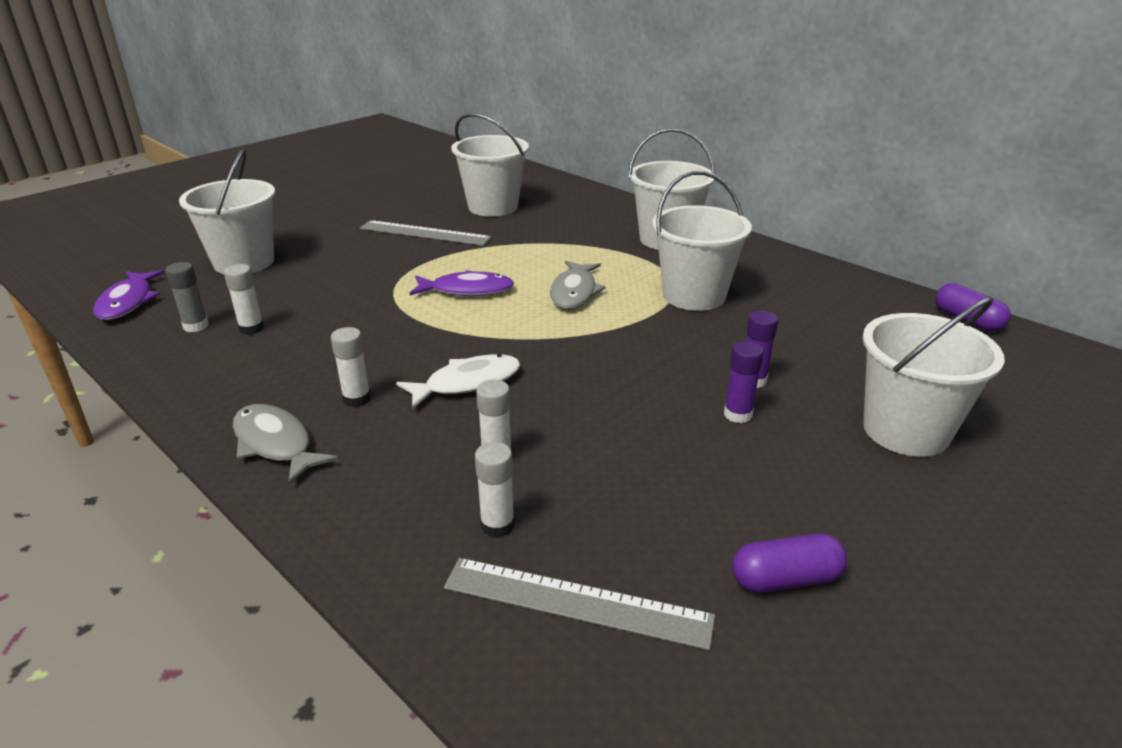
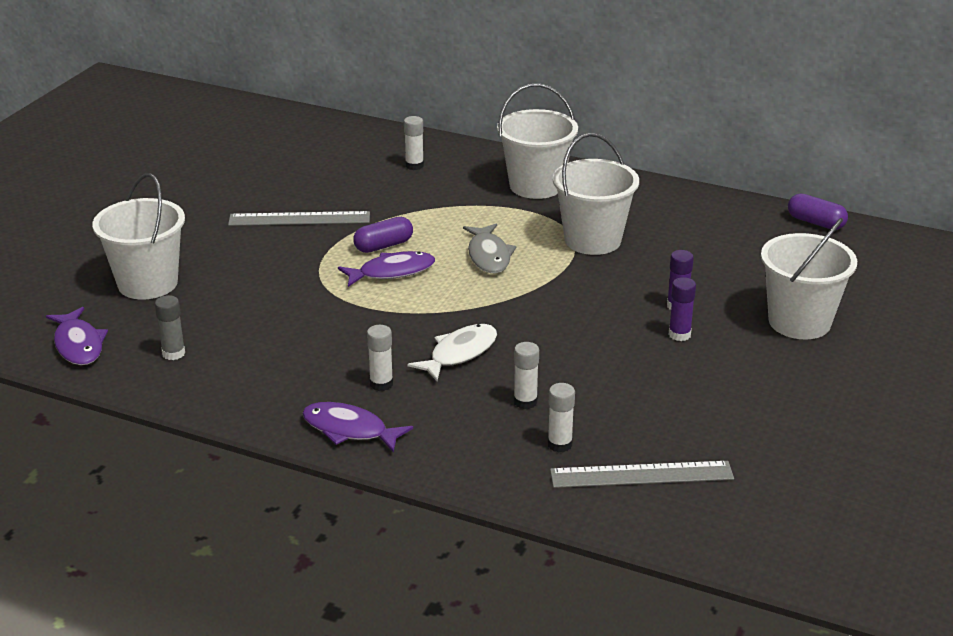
camera: 20 degrees left, 0 degrees up
(251, 328) = (228, 345): white glue stick -> white glue stick (414, 165)
(275, 444) = (349, 430): grey fish -> purple fish
(493, 207) = (342, 176): white bucket -> none
(785, 579) = (760, 433): purple capsule -> purple capsule (383, 246)

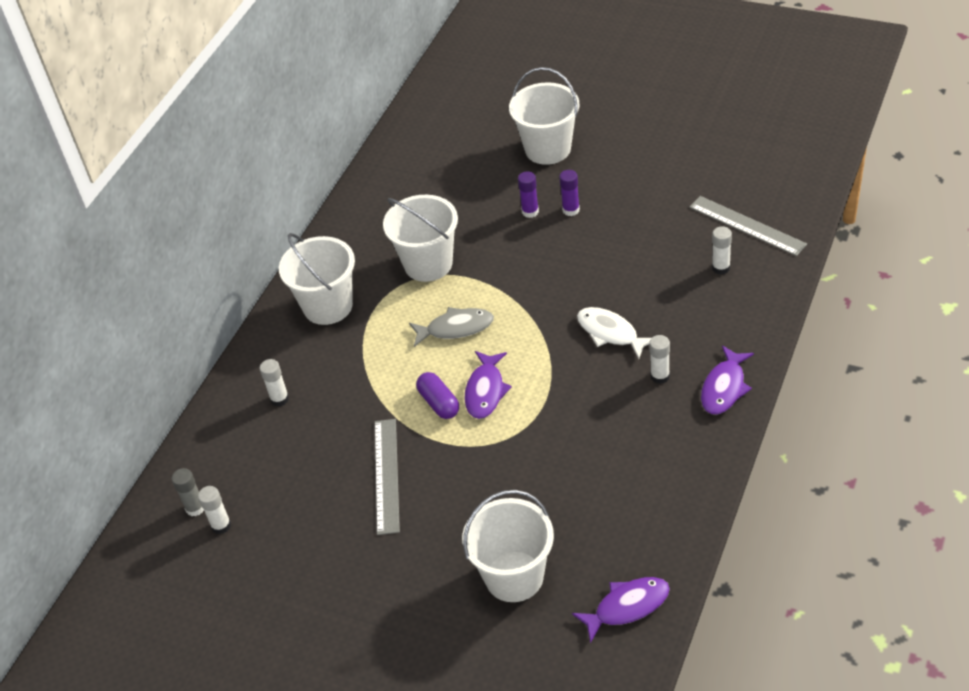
camera: 85 degrees left, 15 degrees up
(173, 353) = (633, 527): grey glue stick -> grey glue stick (195, 508)
(392, 272) = (485, 391): purple fish -> purple fish turned 150 degrees counterclockwise
(525, 402) = (671, 289): white glue stick -> white glue stick (221, 525)
(641, 474) = (747, 225): grey ruler -> grey ruler turned 45 degrees counterclockwise
(815, 222) = (400, 136): purple capsule -> none

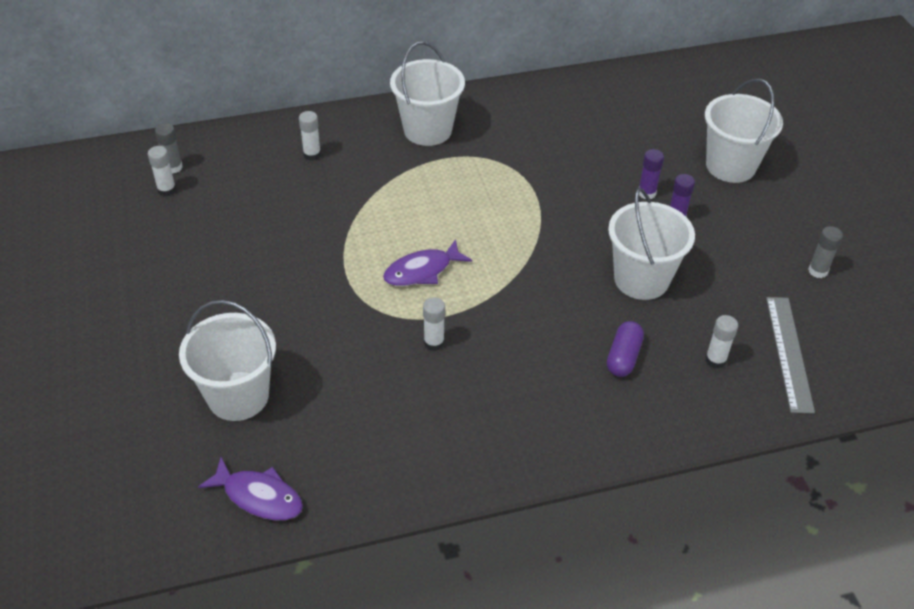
camera: 45 degrees right, 0 degrees up
(386, 475) = (284, 257): grey ruler -> none
(428, 264) = (526, 162): white bucket -> white bucket (641, 279)
(439, 403) = (385, 248): purple capsule -> purple capsule (623, 357)
(456, 328) = (473, 216): grey fish -> none
(610, 333) = (560, 320): white fish -> none
(660, 376) = (541, 382): white glue stick -> white glue stick (434, 343)
(689, 165) = (818, 271): none -> grey glue stick
(724, 388) = (570, 439): purple fish -> none

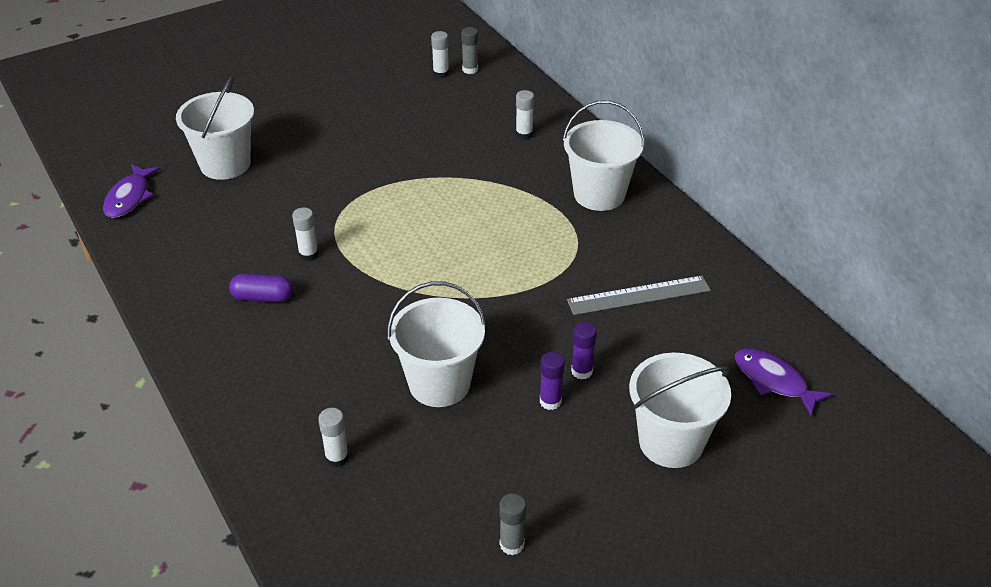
camera: 75 degrees right, 5 degrees down
(422, 271) = (396, 230): purple fish -> purple fish (774, 381)
(623, 357) = (323, 384): purple capsule -> purple capsule (263, 297)
(789, 353) = (364, 523): grey ruler -> grey ruler (639, 295)

